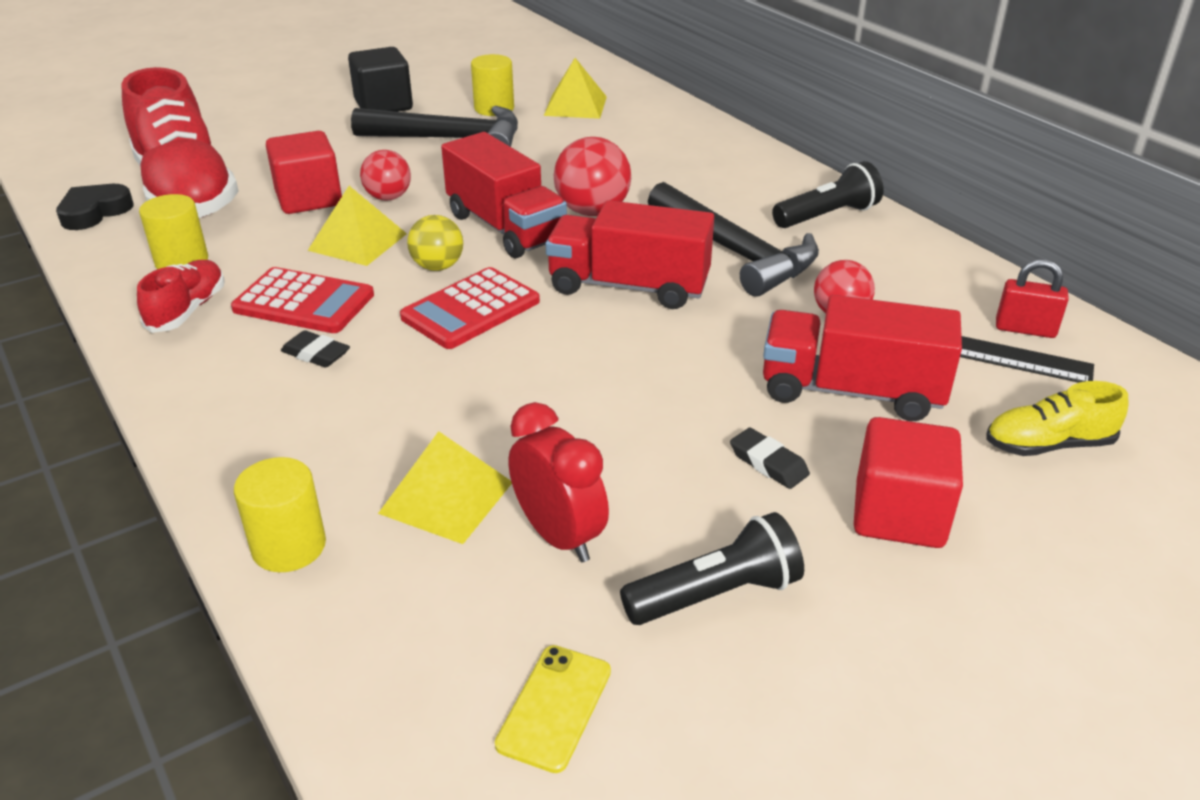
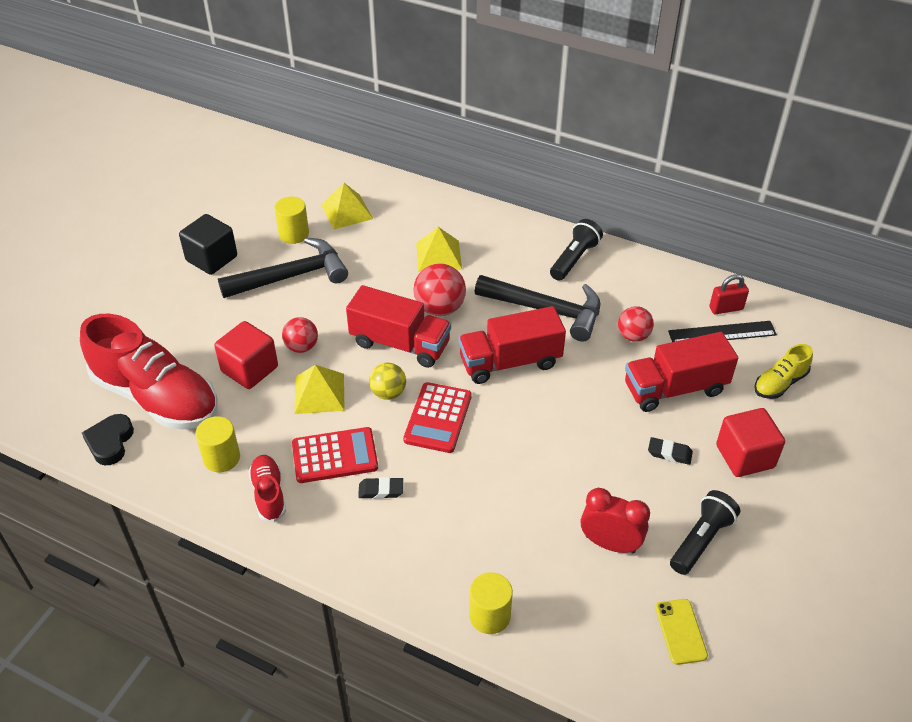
camera: 30 degrees left, 10 degrees up
(446, 497) = (538, 548): yellow pyramid -> yellow pyramid (439, 256)

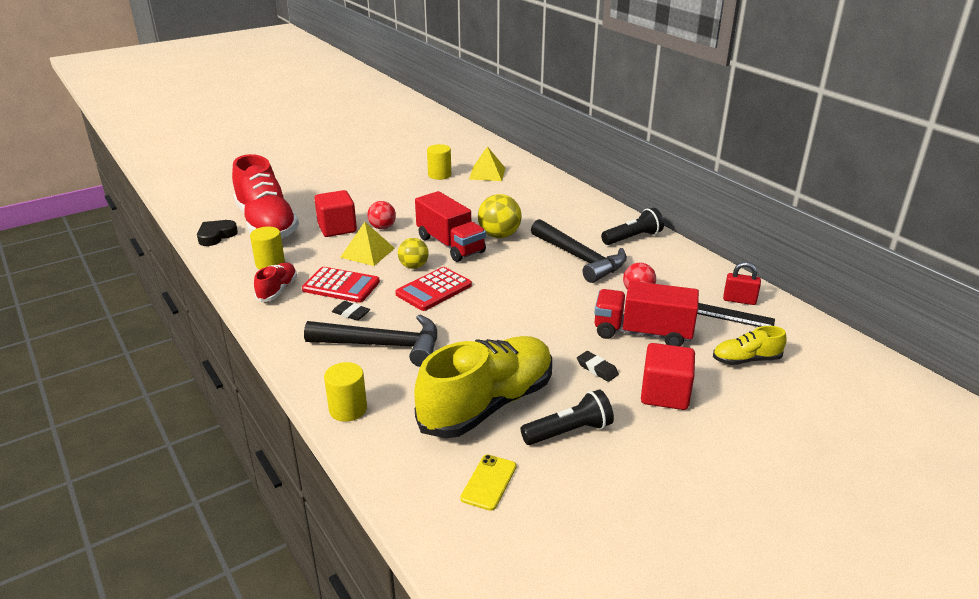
camera: 30 degrees right, 15 degrees down
(212, 259) = (374, 173): black cube -> none
(292, 276) = (415, 193): black hammer -> black hammer (383, 345)
(439, 256) = (528, 210): yellow pyramid -> none
(440, 308) = (499, 235): red ball -> yellow ball
(510, 362) = (521, 277): red truck -> none
(610, 544) = (487, 404): red clock -> yellow shoe

